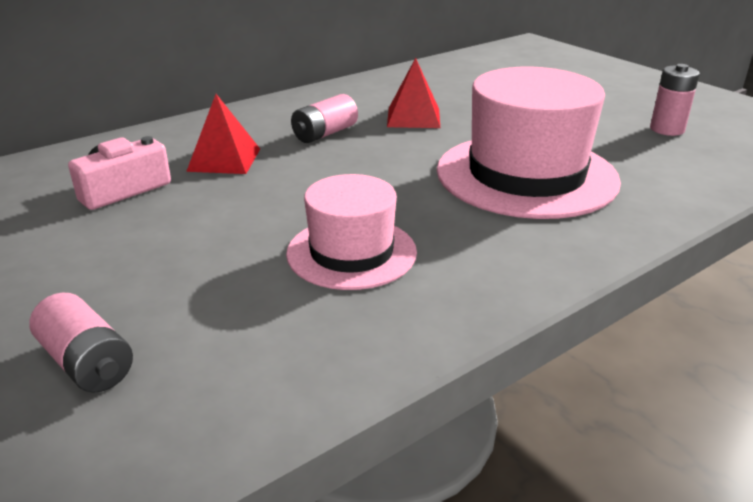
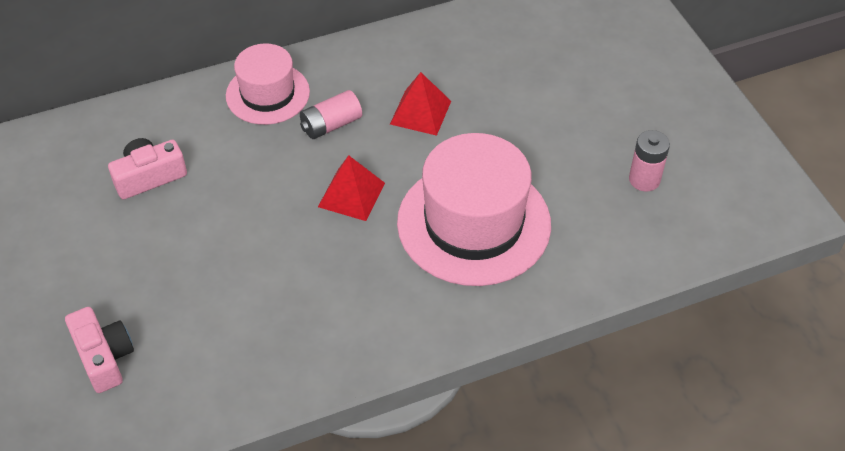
camera: 15 degrees right, 20 degrees up
(87, 363) = (104, 357): pink battery -> pink camera
(224, 159) = (236, 149): red pyramid -> red pyramid (351, 194)
(351, 252) = (295, 290): pink hat -> pink hat (267, 94)

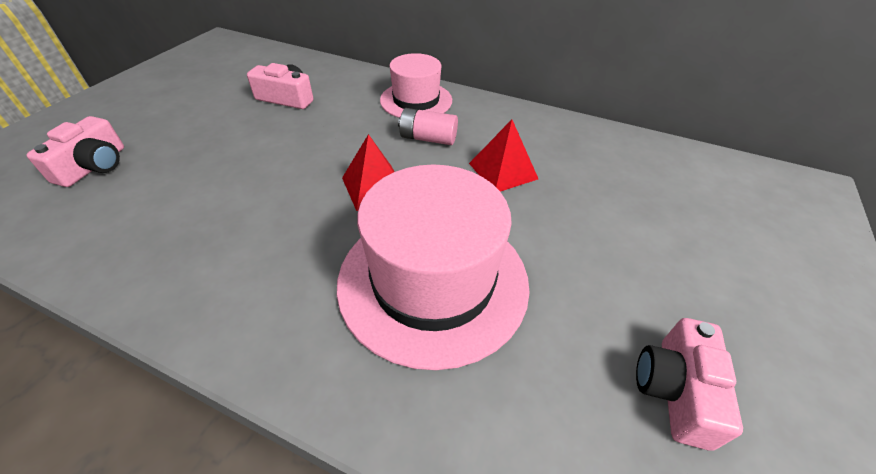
camera: 45 degrees right, 5 degrees down
(644, 179) = (675, 390): pink battery -> pink camera

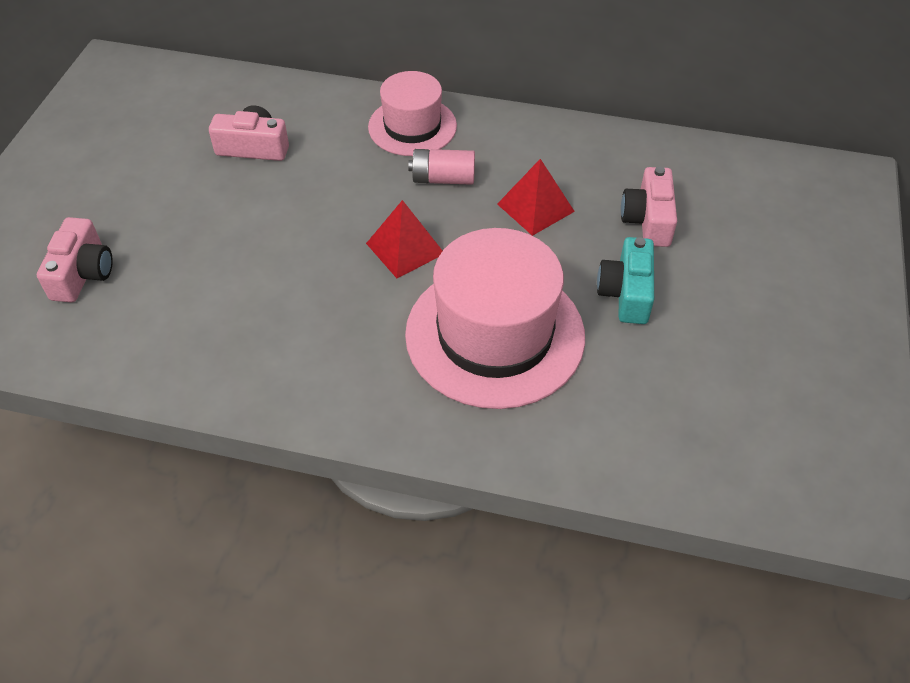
camera: 10 degrees left, 5 degrees up
(579, 260) = (626, 293): none -> turquoise camera
(675, 390) = (712, 387): pink camera -> pink camera (648, 220)

